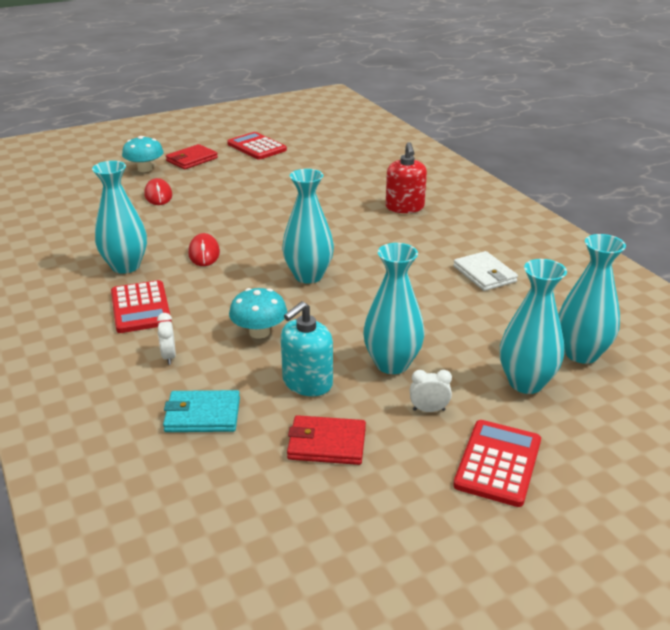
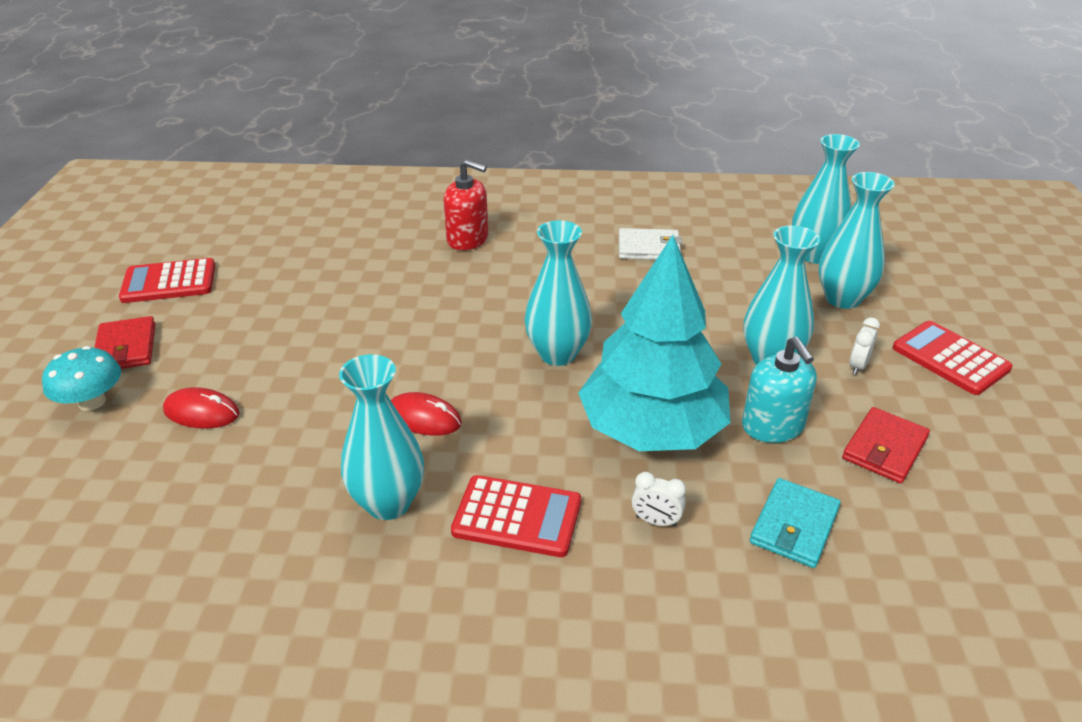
camera: 60 degrees left, 5 degrees up
(259, 332) = (651, 429): turquoise mushroom -> turquoise tree

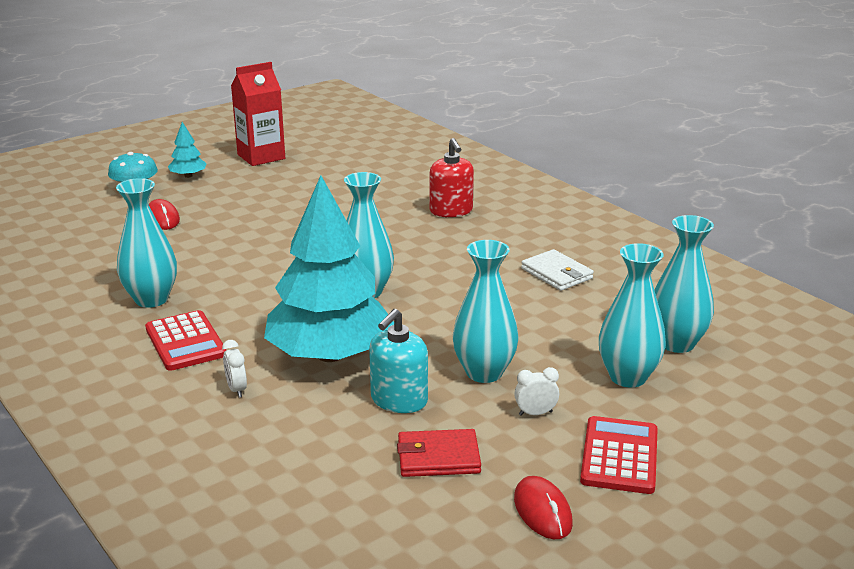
camera: 50 degrees right, 10 degrees down
(125, 348) = (188, 176): red wallet -> turquoise tree
(169, 282) = (261, 157): red calculator -> red carton
(424, 418) = (238, 277): red mouse -> red mouse (542, 511)
(794, 526) = (294, 444): turquoise wallet -> none

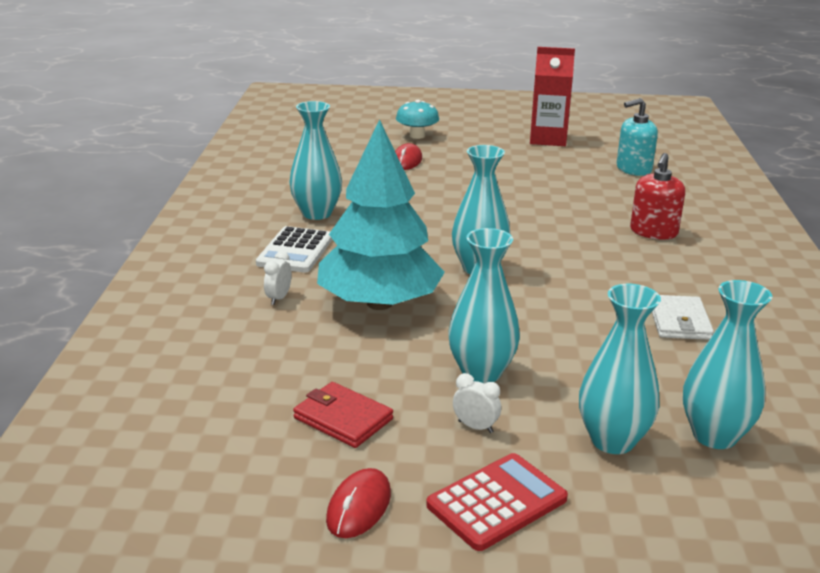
camera: 40 degrees right, 0 degrees up
(185, 342) = (295, 251): red calculator -> white calculator
(188, 176) = (470, 137): turquoise tree -> none
(399, 400) = (379, 360): turquoise soap dispenser -> turquoise soap dispenser (633, 169)

